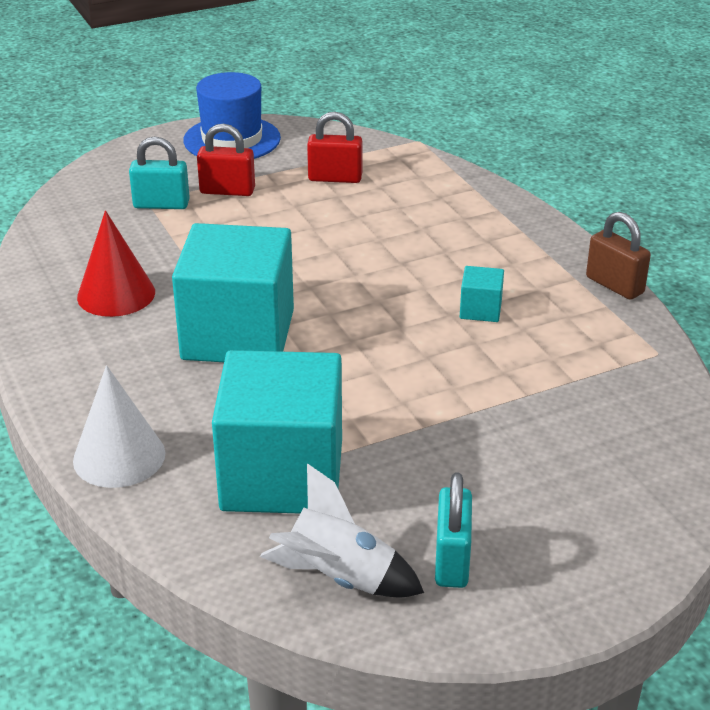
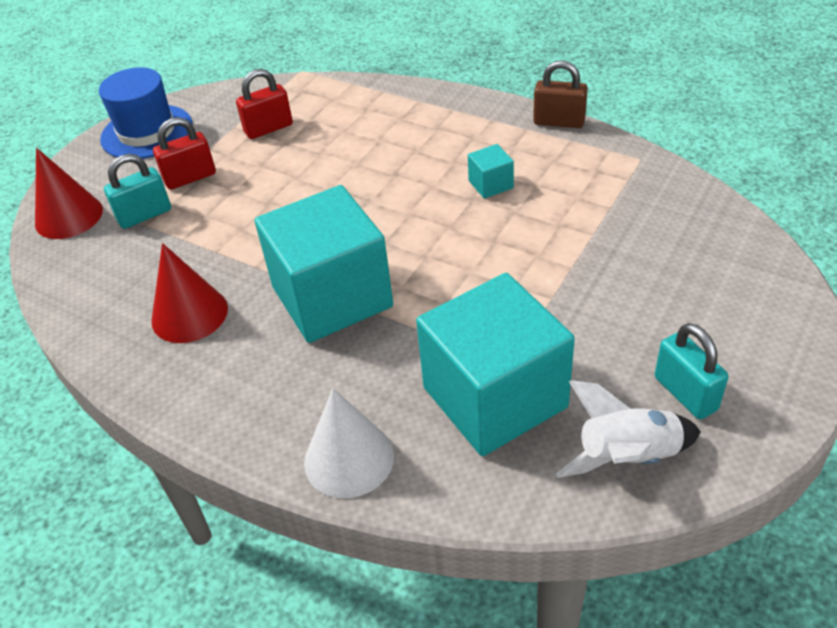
camera: 30 degrees left, 10 degrees up
(105, 180) = (69, 216): none -> red cone

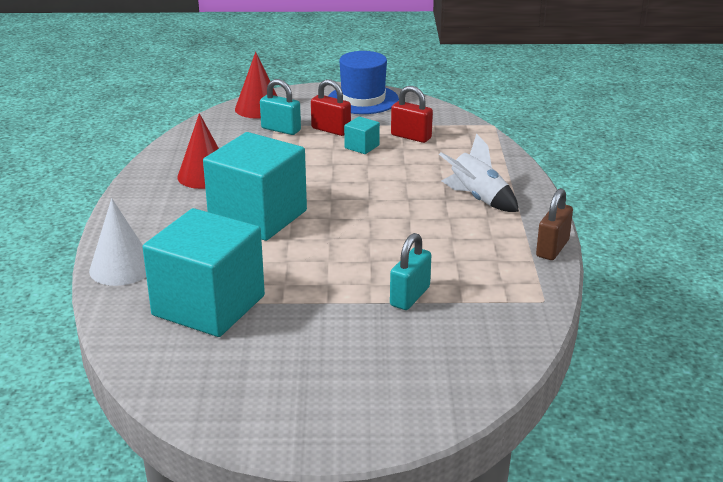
camera: 55 degrees right, 15 degrees down
(490, 184) = (436, 240): turquoise cube -> turquoise cube (362, 146)
(559, 122) = (552, 248): brown padlock -> brown padlock turned 45 degrees clockwise
(627, 457) = (187, 375): white rocket -> white rocket (478, 199)
(685, 393) = (269, 388): turquoise padlock -> turquoise padlock (410, 296)

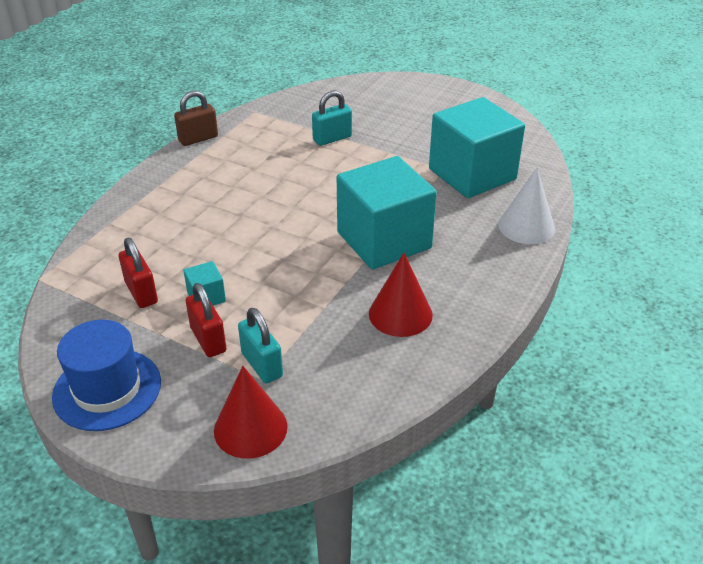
camera: 150 degrees left, 10 degrees up
(478, 199) = (187, 195): white rocket -> none

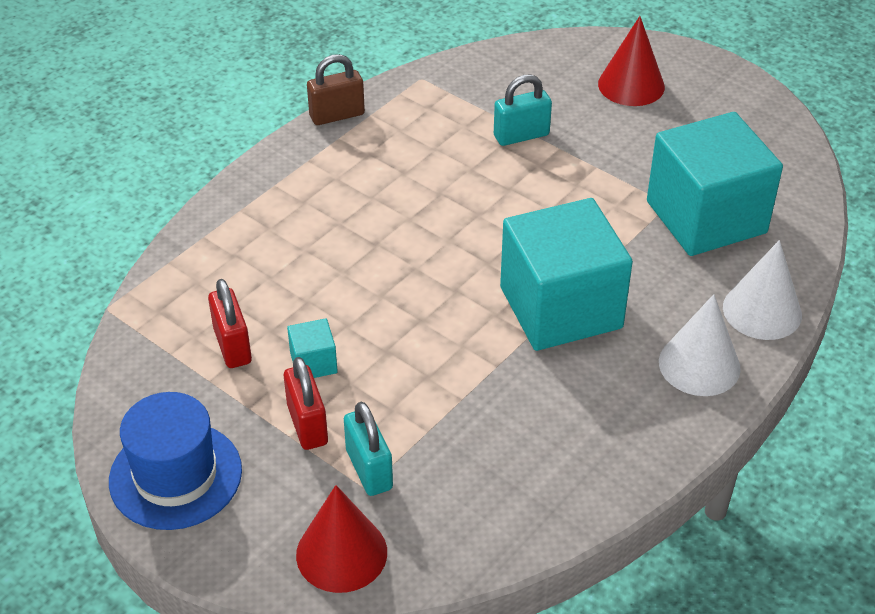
camera: 10 degrees right, 5 degrees up
(400, 314) = (560, 421): red cone -> red cone (631, 85)
(492, 265) = (699, 365): none -> white cone

